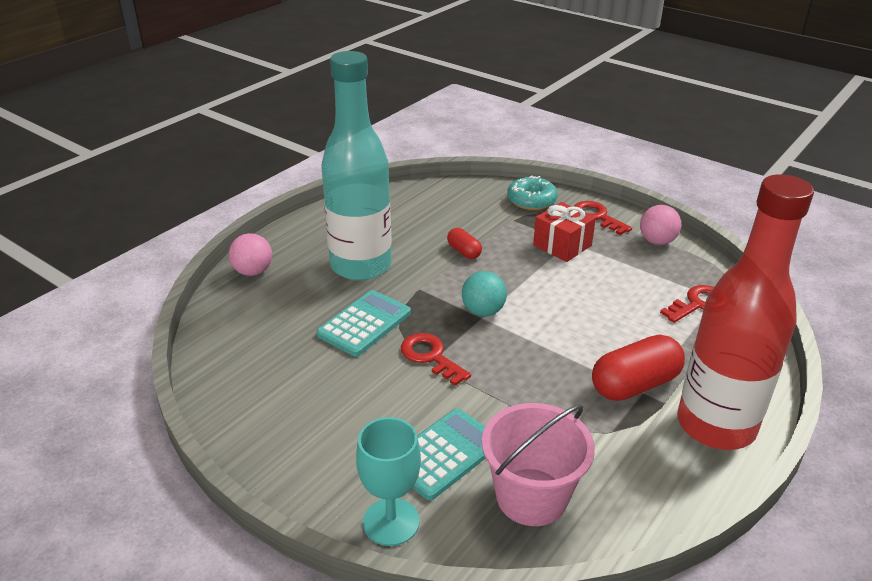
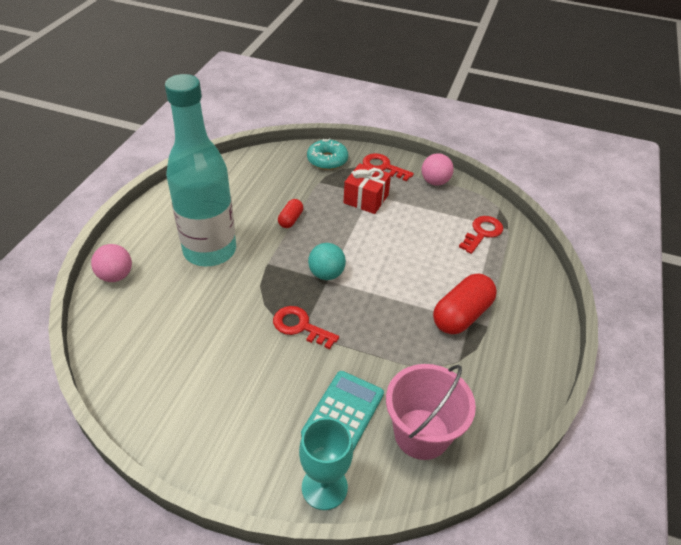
camera: 20 degrees left, 10 degrees up
(364, 324) = (234, 307): turquoise calculator -> none
(464, 251) = (291, 219): red capsule -> red capsule turned 75 degrees clockwise
(715, 425) = (528, 336): red bottle -> none

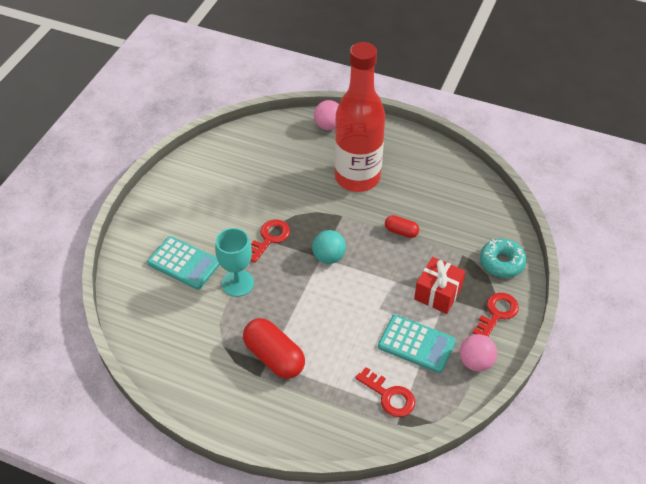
camera: 95 degrees right, 5 degrees up
(210, 251) = (357, 177): turquoise bottle -> red bottle
(324, 487) = (129, 251): turquoise goblet -> turquoise goblet (237, 283)
(421, 434) = (159, 311): pink bucket -> none
(424, 214) = (416, 344): none -> turquoise calculator

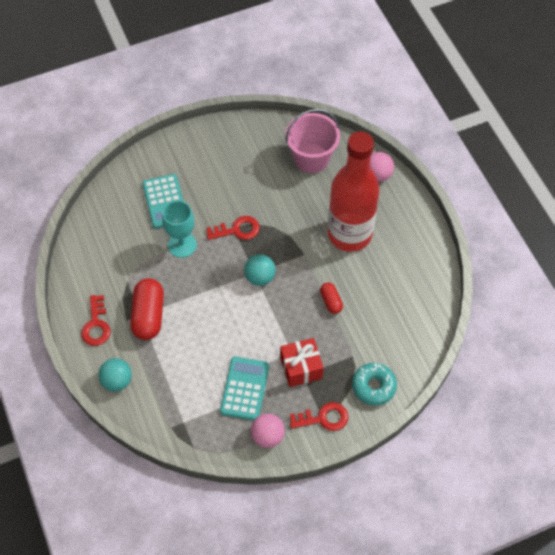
camera: 45 degrees right, 10 degrees up
(266, 149) = (311, 158): none -> pink bucket
(309, 429) = (117, 381): none -> turquoise ball
(389, 396) = (187, 405): red key -> red key (96, 325)
(416, 344) = (244, 388): turquoise calculator -> turquoise calculator turned 150 degrees counterclockwise

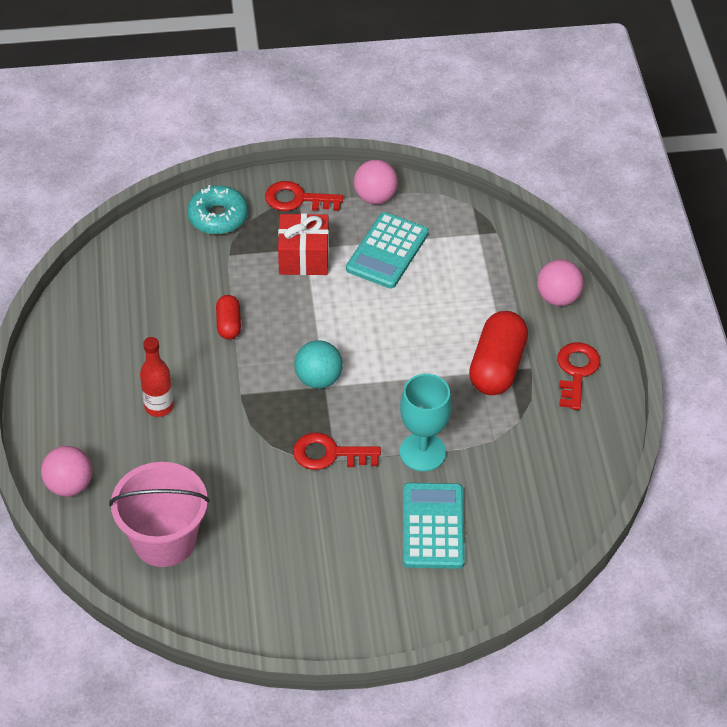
camera: 165 degrees left, 10 degrees down
(117, 381) = (558, 297): turquoise ball -> pink ball
(349, 234) = (159, 406): red bottle -> red bottle, size x0.41

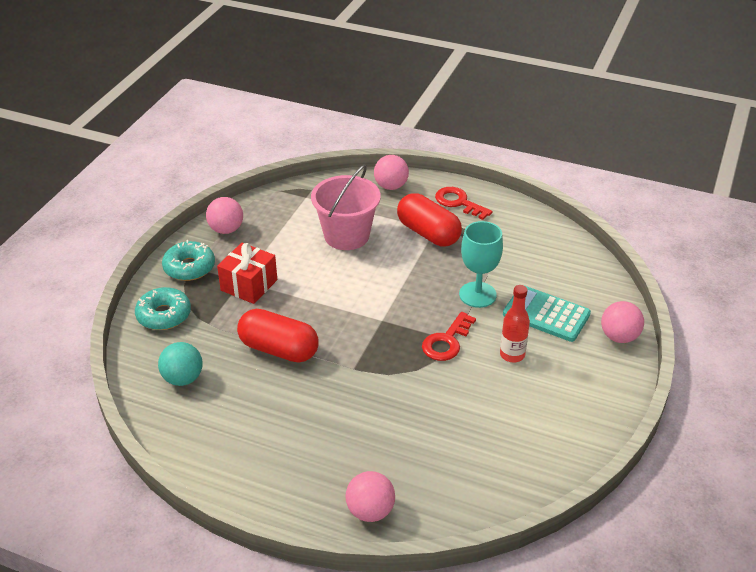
camera: 60 degrees left, 10 degrees down
(159, 406) = (329, 421): red bottle -> red bottle (512, 355)
(164, 540) = (468, 468): pink bucket -> pink bucket (346, 236)
(229, 324) = (279, 349): red capsule -> red capsule, size x1.88
(297, 199) = (189, 267): red key -> turquoise donut
(318, 379) = (372, 321): turquoise ball -> turquoise ball (183, 378)
(387, 251) = (282, 243): turquoise calculator -> none
(441, 608) = (619, 337): none -> pink ball

